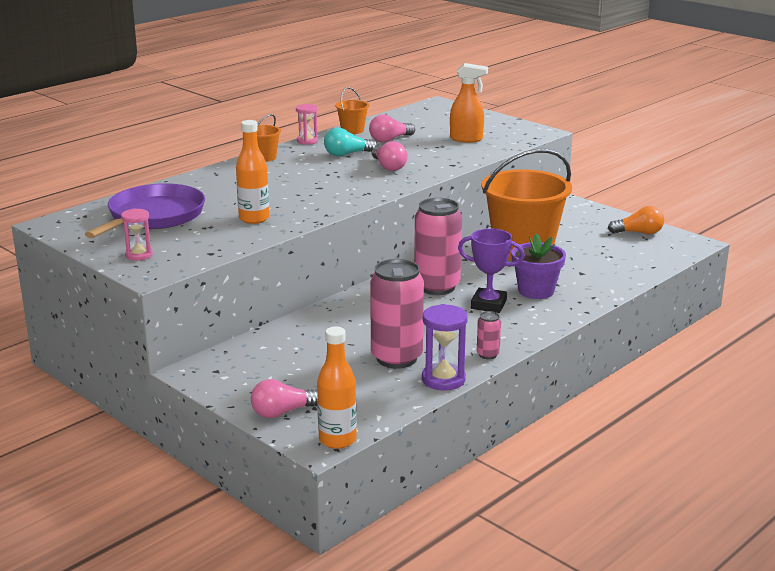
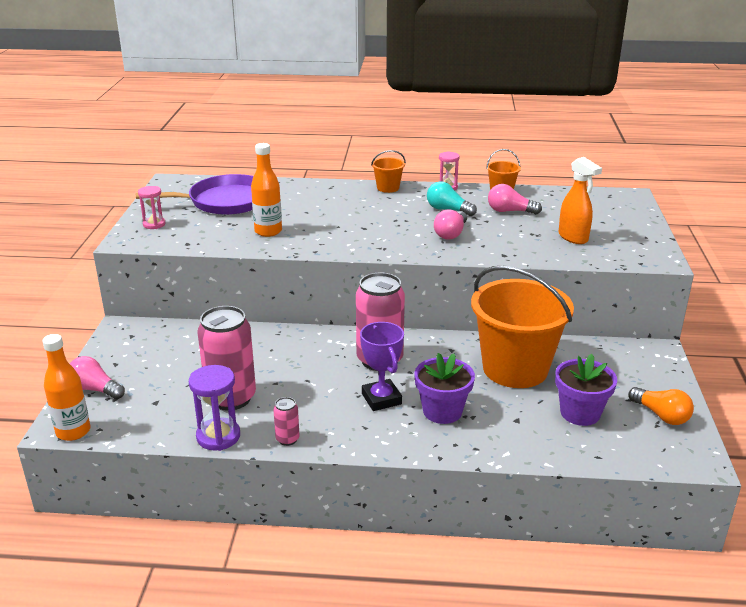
camera: 50 degrees right, 5 degrees up
(602, 252) = (580, 413): none -> purple flower pot

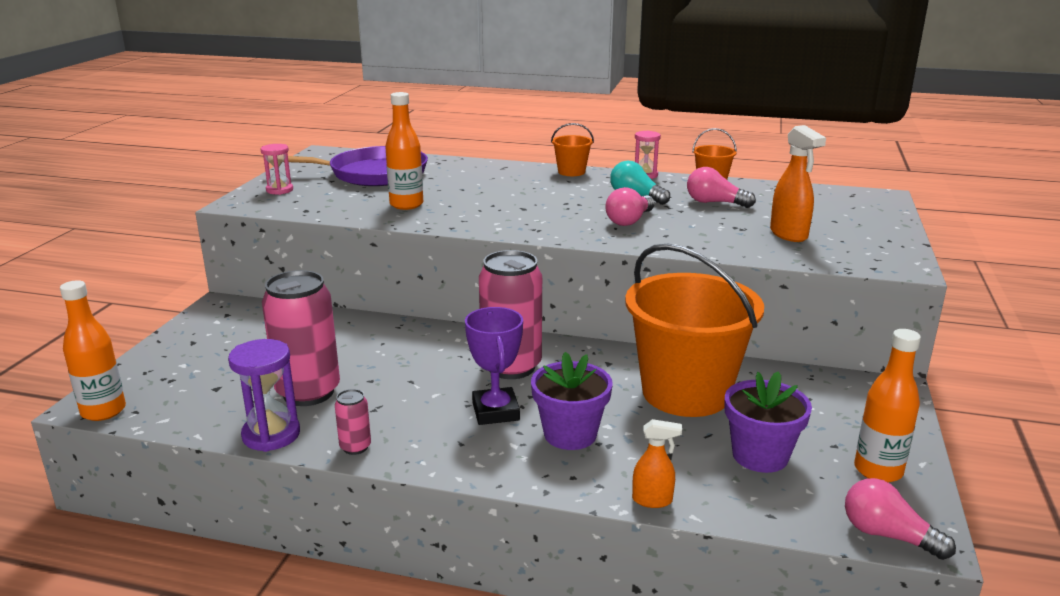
camera: 10 degrees right, 5 degrees down
(95, 389) = (154, 367): pink light bulb -> pink light bulb (887, 535)
(516, 455) = (652, 500): none -> orange spray bottle
(661, 415) = (878, 471): orange light bulb -> orange bottle

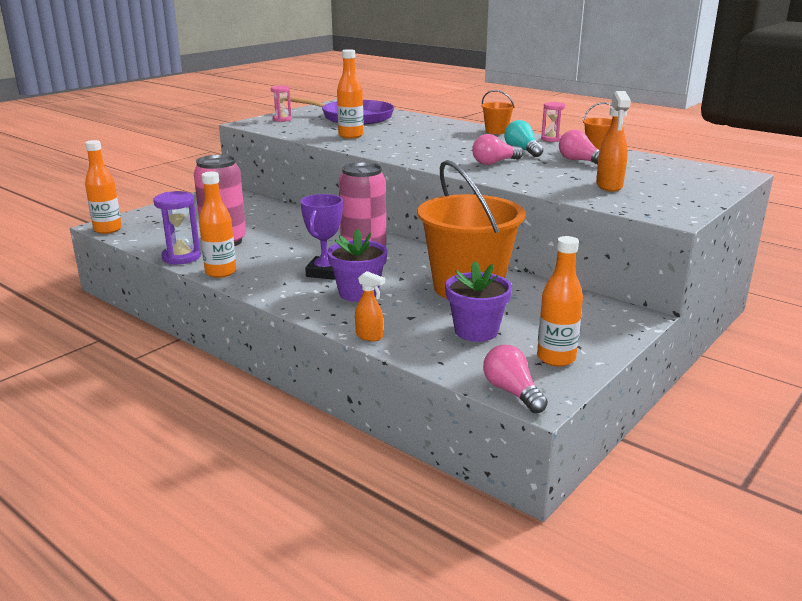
camera: 25 degrees right, 0 degrees up
(355, 447) = (220, 272): pink can -> orange bottle

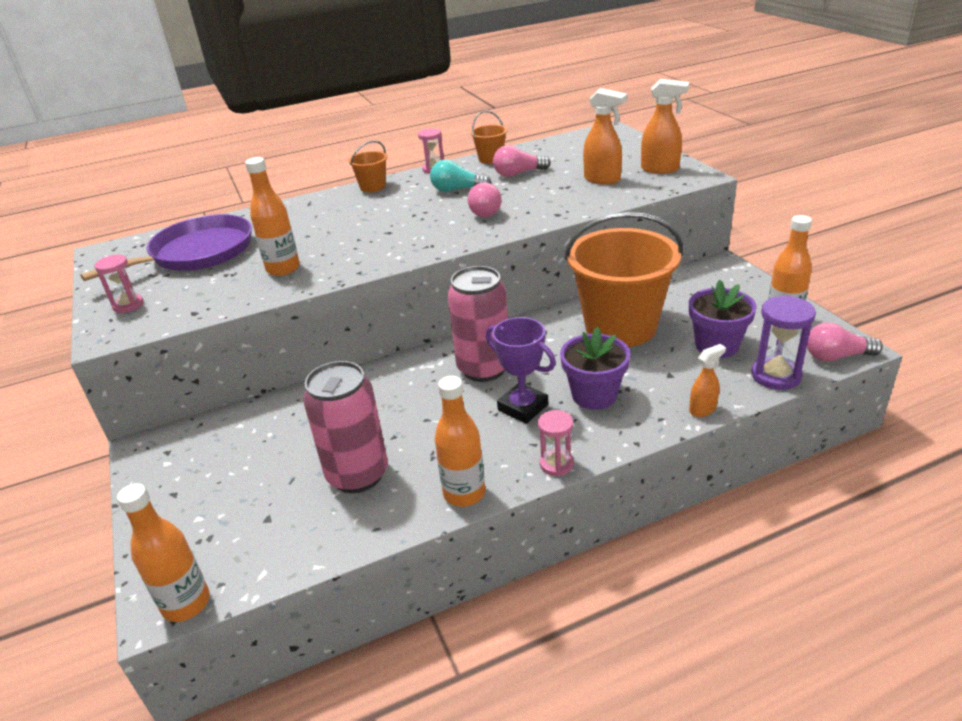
camera: 60 degrees left, 10 degrees up
(181, 257) = (382, 526): purple hourglass -> purple hourglass (776, 376)
(265, 294) = (556, 464): none -> pink hourglass
(667, 202) = (660, 169): none -> orange spray bottle

